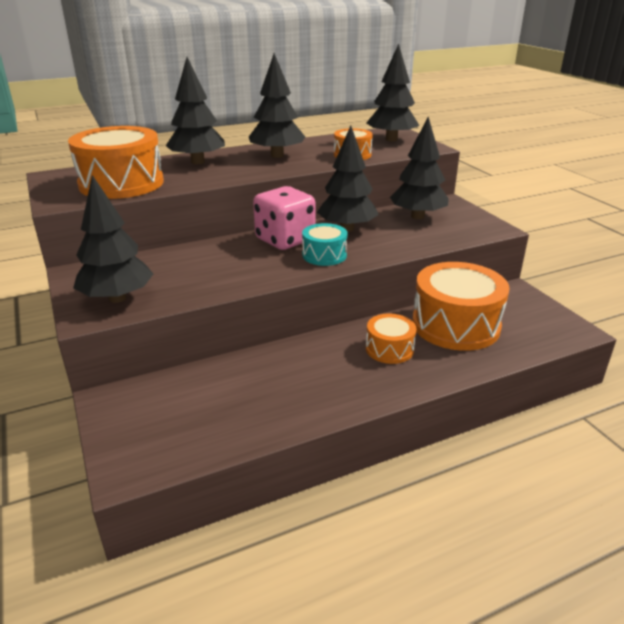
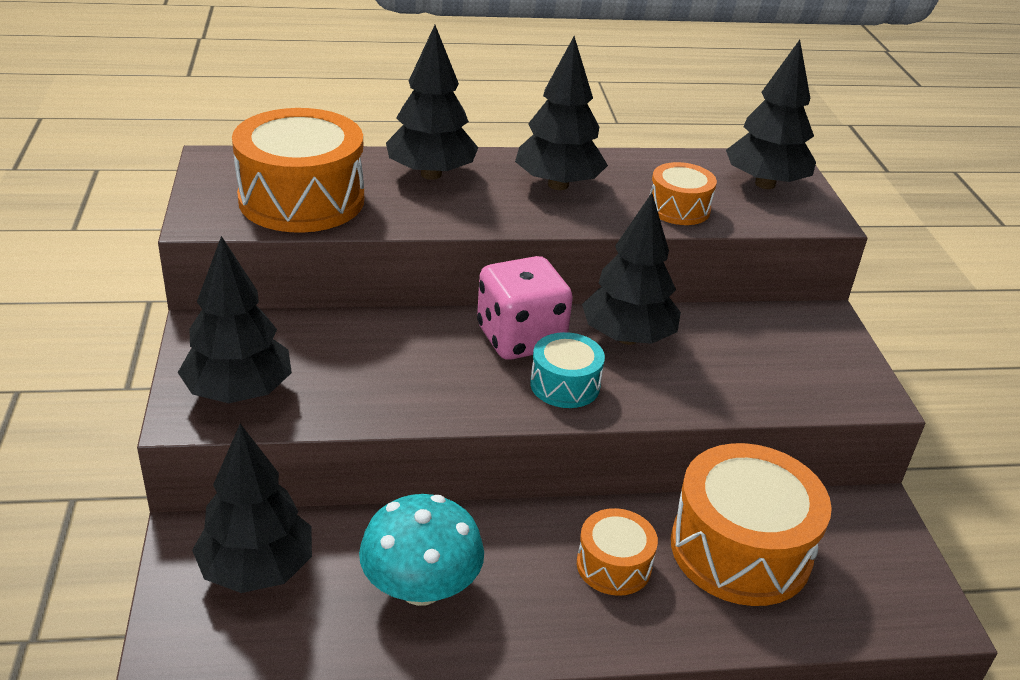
camera: 15 degrees right, 5 degrees up
(278, 388) = (421, 587): none -> turquoise mushroom
(417, 216) = (755, 338): black tree -> black tree (257, 569)

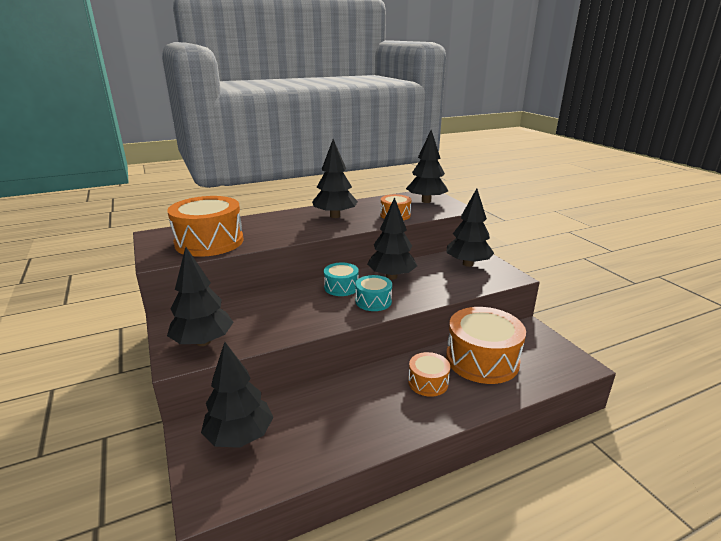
camera: 15 degrees left, 10 degrees down
(421, 587) = (336, 419): turquoise mushroom -> none
(431, 174) = (271, 222): black tree -> black tree (468, 264)
(520, 338) = (341, 287): pink dice -> turquoise drum

